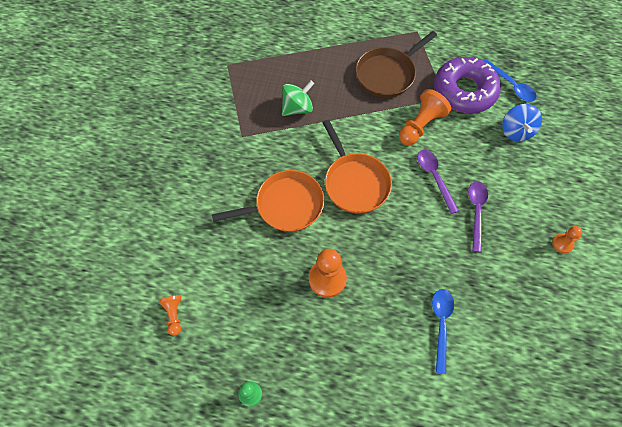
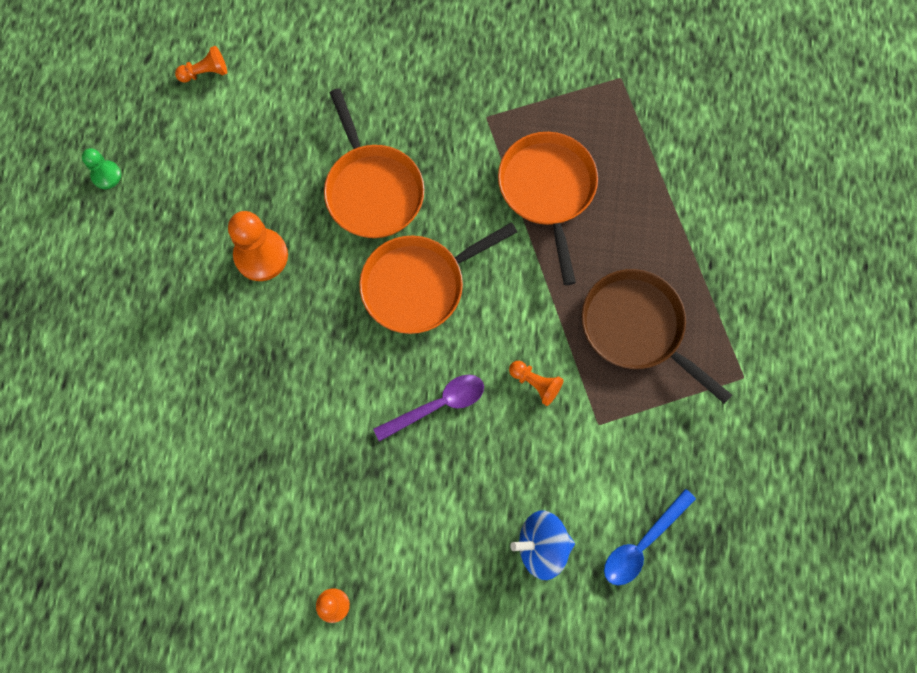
camera: 85 degrees right, 10 degrees up
(297, 108) = (548, 190): green spinning top -> orange pan
(420, 125) = (535, 384): orange pawn -> orange pawn, size x0.56
(441, 324) = (198, 412): blue spoon -> none
(464, 91) = (617, 459): purple donut -> none
(476, 212) = (380, 470): purple spoon -> none

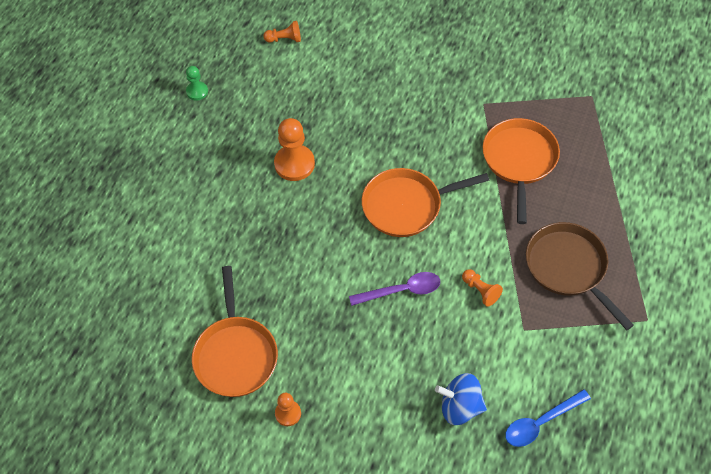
camera: 15 degrees right, 15 degrees down
(372, 190) = (387, 136): orange pan -> orange pan (235, 354)

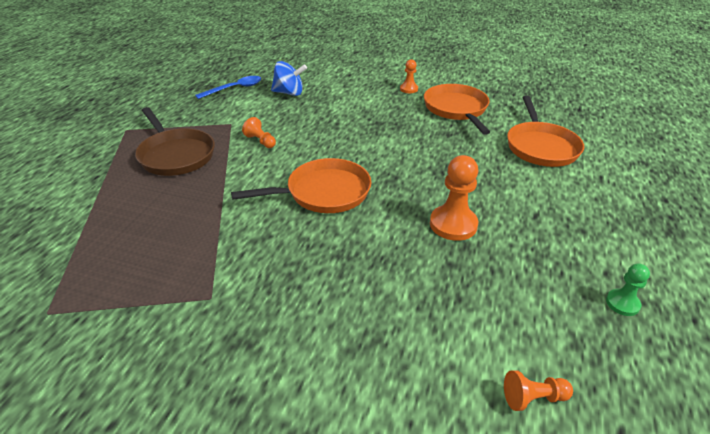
camera: 175 degrees right, 20 degrees down
(401, 291) = (329, 140): purple spoon -> none
(519, 161) = (187, 233): orange pan -> orange pan (540, 146)

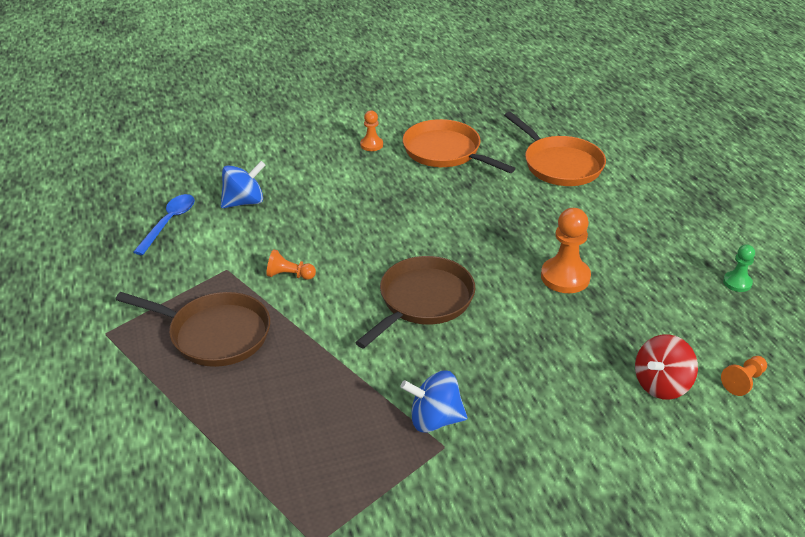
camera: 35 degrees left, 0 degrees up
(228, 275) = (434, 419): none -> blue spinning top
(323, 193) = (423, 301): orange pan -> brown pan
(442, 352) = (661, 385): none -> red spinning top

